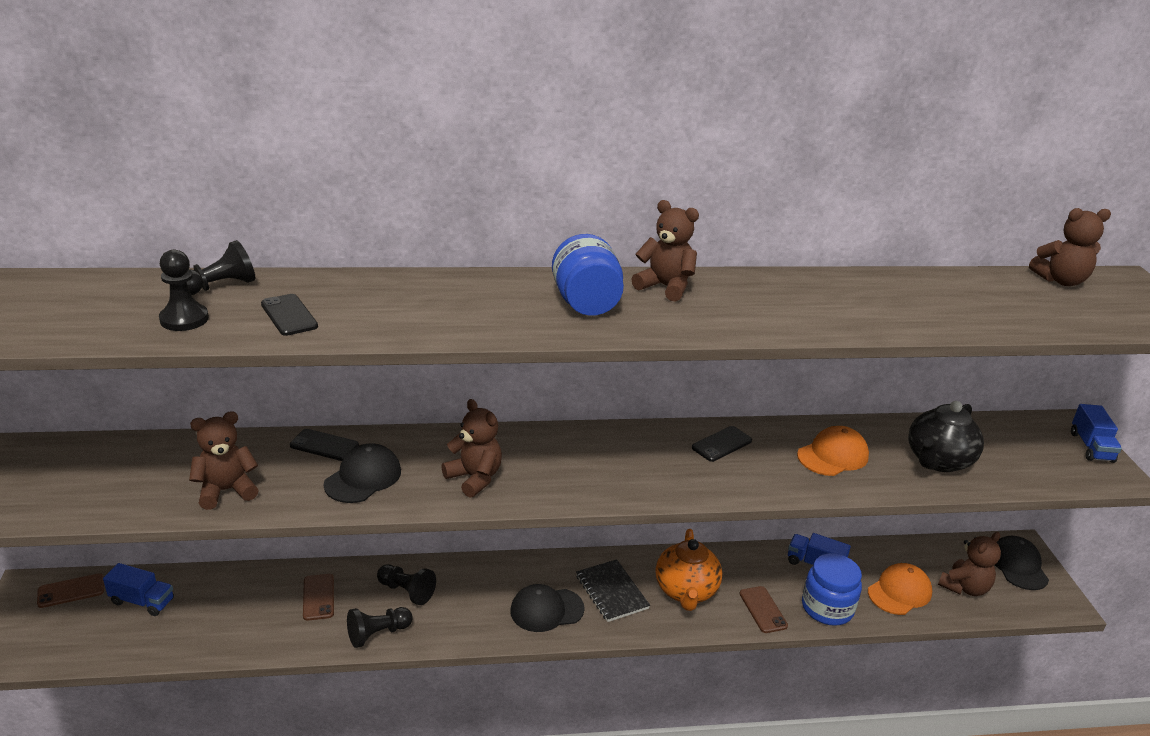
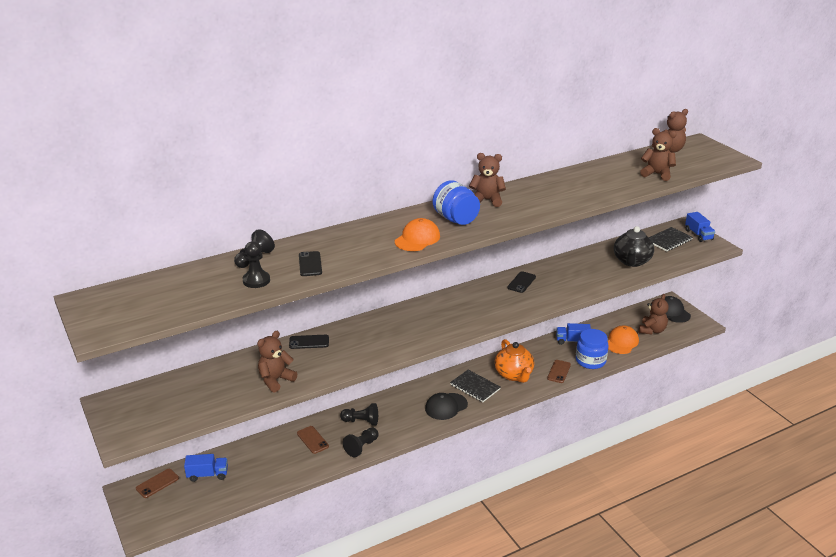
camera: 20 degrees left, 0 degrees up
(289, 315) = (310, 264): black phone -> black phone turned 45 degrees clockwise
(363, 477) = (346, 352): black cap -> none
(474, 478) = (406, 335): brown teddy bear -> brown teddy bear (657, 174)
(763, 609) = (559, 371): brown phone -> brown phone turned 60 degrees clockwise
(833, 455) = (580, 273): orange cap -> orange cap (417, 239)
(1028, 442) = (668, 240): none -> black notebook

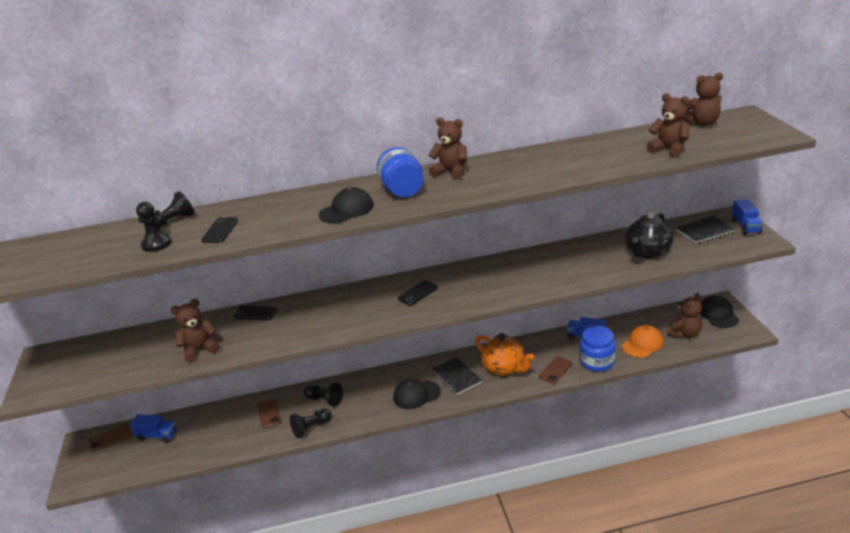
camera: 20 degrees right, 0 degrees up
(417, 239) = (346, 210): orange cap -> black cap
(514, 375) = (504, 368): orange teapot -> orange teapot turned 45 degrees counterclockwise
(521, 282) = (508, 267): black phone -> black phone (418, 293)

